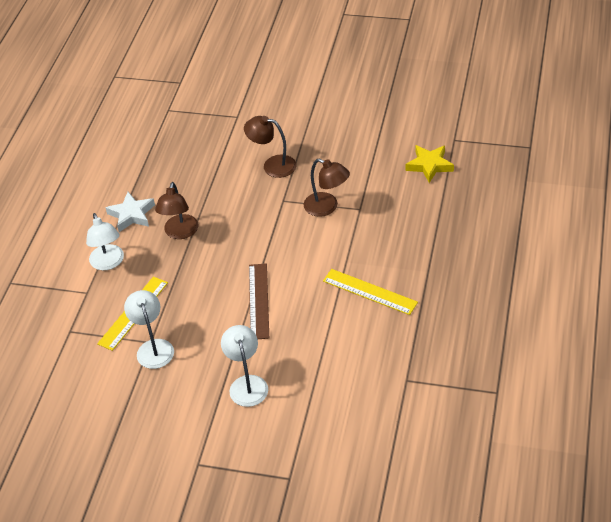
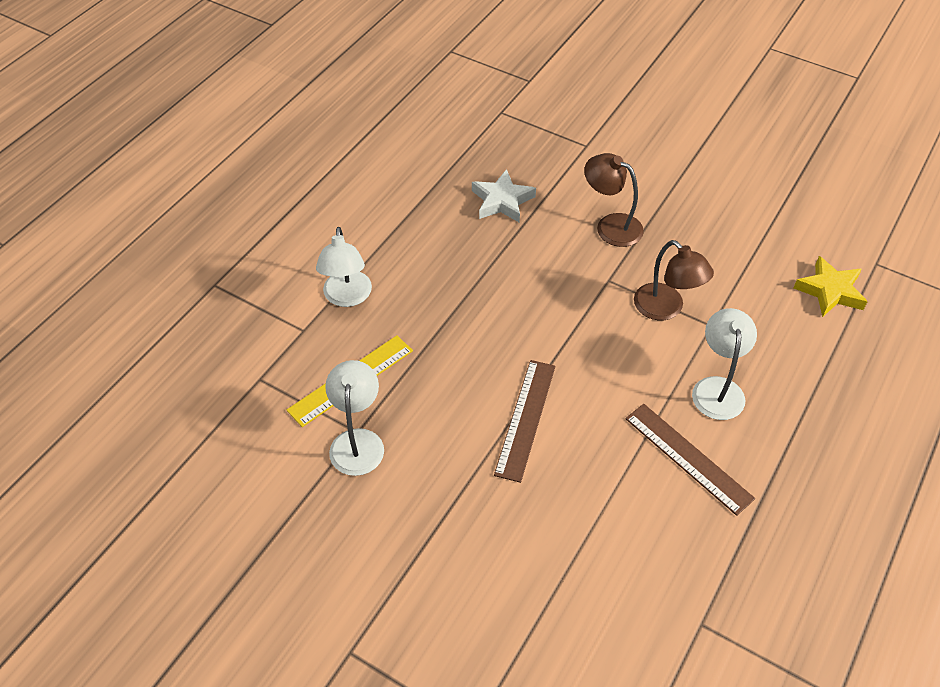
camera: 15 degrees right, 5 degrees up
(131, 215) = (402, 239): white star -> white star (502, 201)
(180, 233) = (455, 284): brown lamp -> none
(247, 384) = (465, 545): white lamp -> white lamp (717, 388)
(369, 292) = (688, 458): yellow ruler -> brown ruler

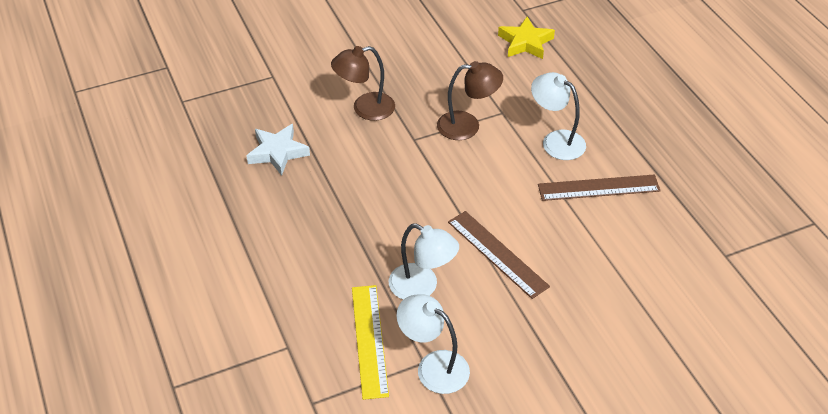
camera: 55 degrees left, 5 degrees down
(347, 297) = (280, 299): white lamp -> white lamp (422, 287)

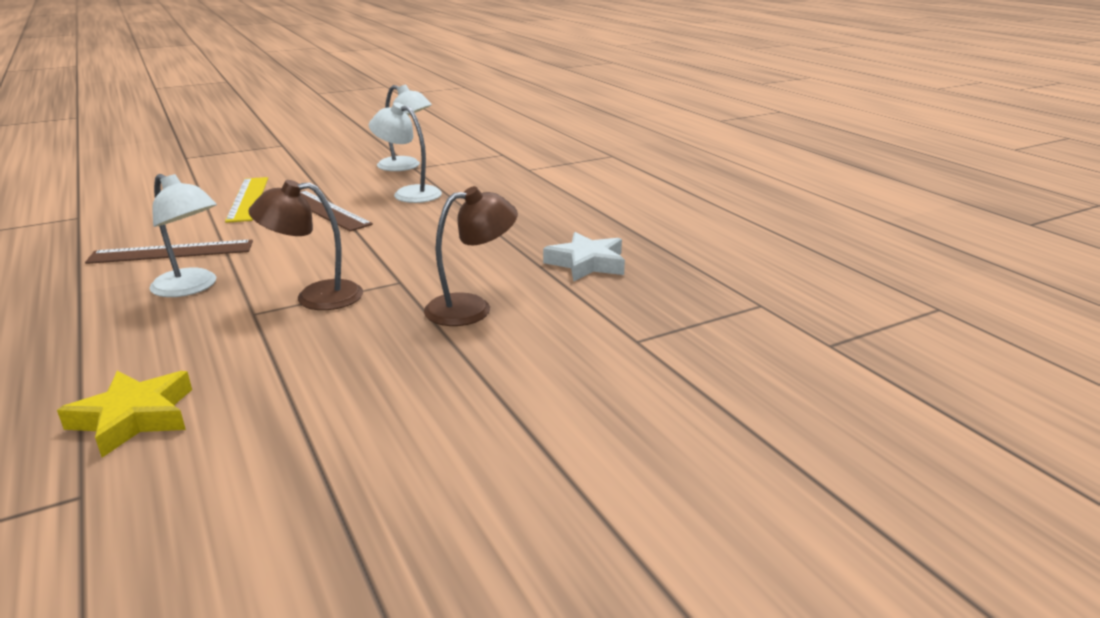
camera: 175 degrees right, 20 degrees down
(369, 340) = (459, 173): yellow ruler -> yellow ruler (248, 199)

